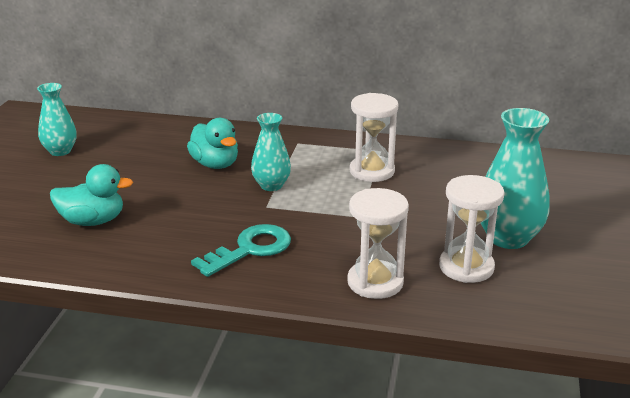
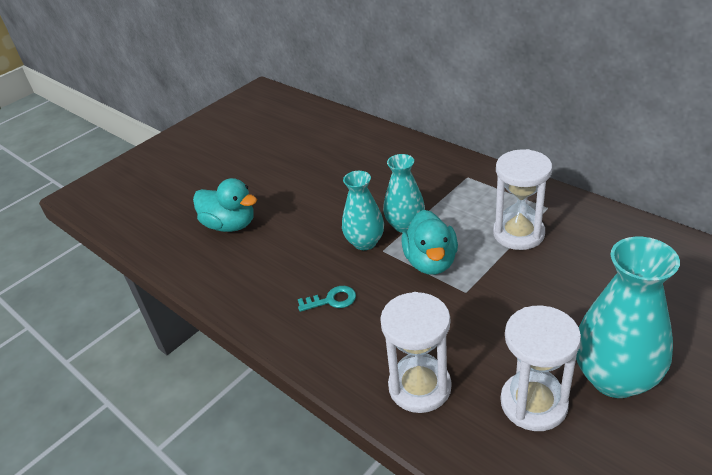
camera: 35 degrees right, 10 degrees up
(60, 151) = (259, 140): turquoise vase -> turquoise vase (365, 242)
(215, 164) = (372, 185): turquoise duck -> turquoise duck (430, 262)
(250, 249) = (332, 300): turquoise key -> turquoise key, size x0.54

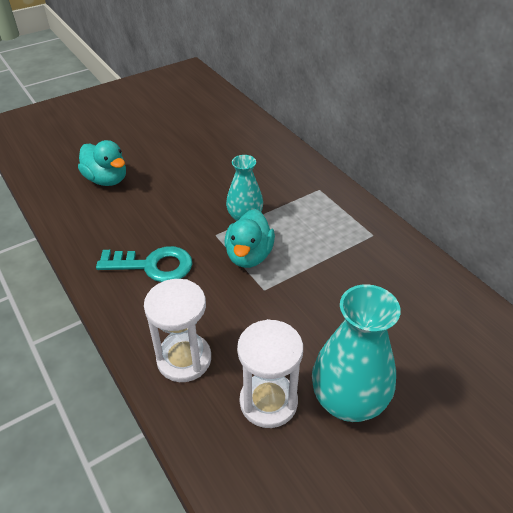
camera: 10 degrees right, 5 degrees up
(332, 300) = (153, 265): turquoise key -> turquoise key, size x1.85
(365, 242) = (204, 224): turquoise vase -> none
(518, 233) = (335, 251): white hourglass -> none

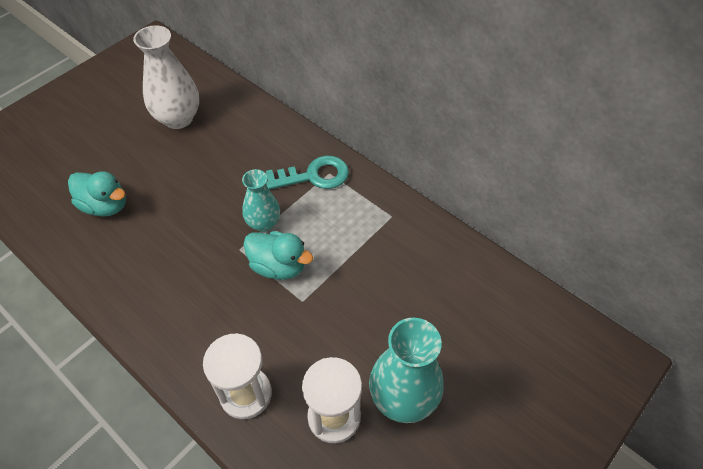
camera: 15 degrees left, 10 degrees up
(153, 265) = (186, 299): turquoise key -> turquoise key (314, 176)
(192, 126) = (178, 118): none -> white vase
(249, 255) = (278, 266): turquoise duck -> turquoise duck turned 60 degrees counterclockwise

